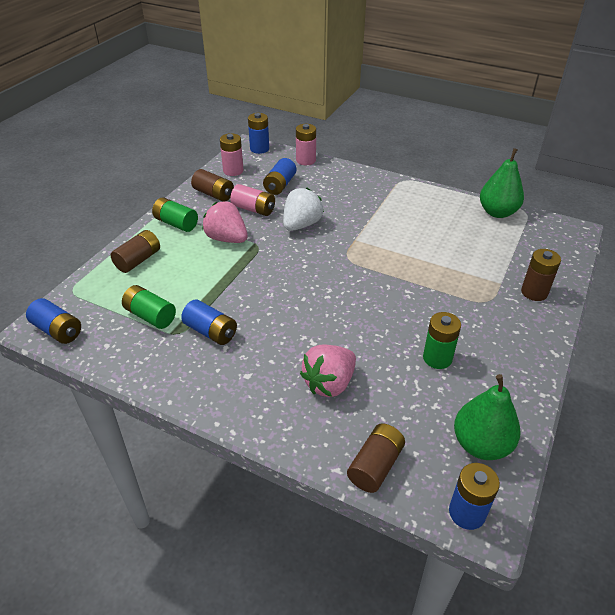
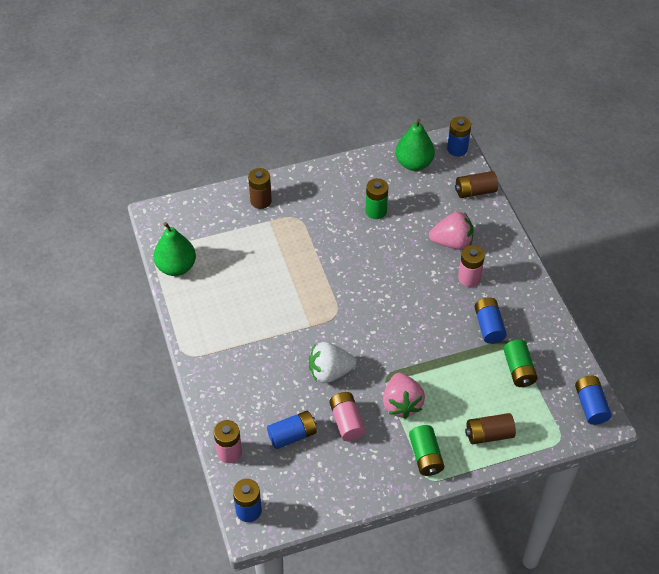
camera: 135 degrees left, 10 degrees up
(214, 194) = (360, 471): brown battery -> none
(233, 171) = (310, 494): pink battery -> pink battery (469, 278)

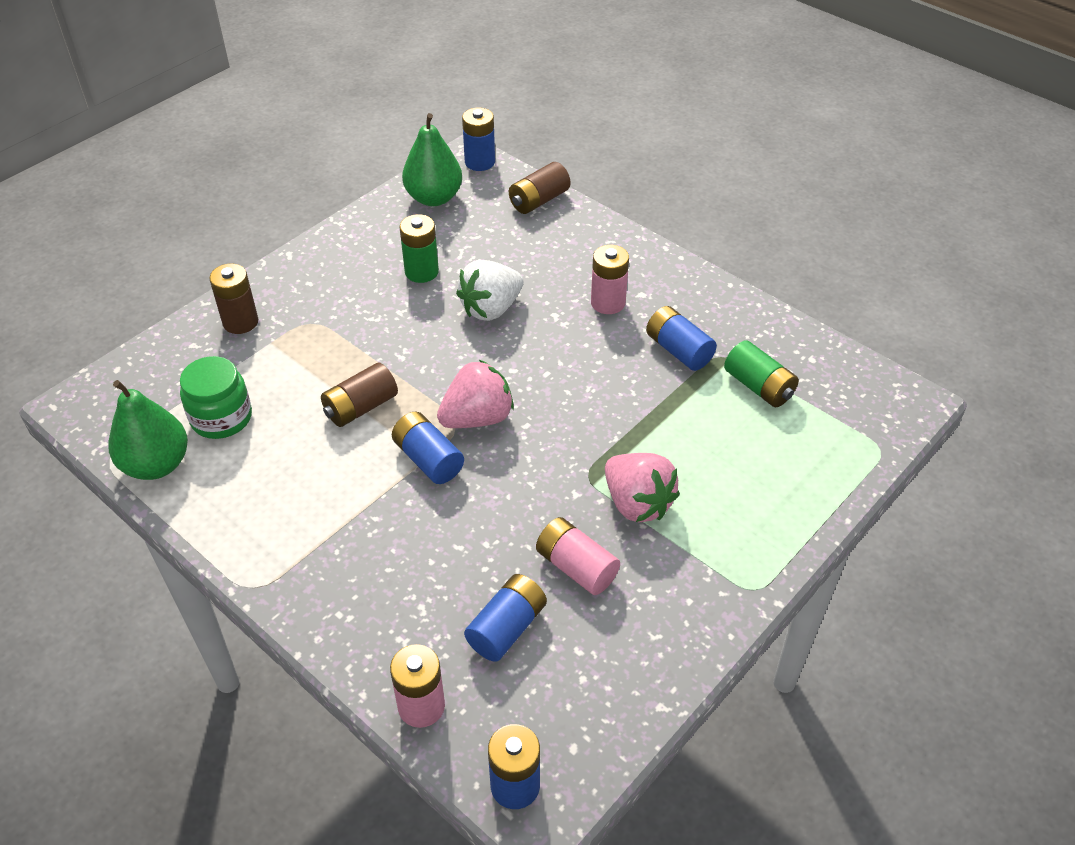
camera: 30 degrees left, 5 degrees down
(221, 255) = (221, 418): none -> green jar
(330, 372) = (501, 508): white strawberry -> white strawberry (491, 308)
(425, 456) = (725, 560): green battery -> none
(452, 242) = (553, 269): pink strawberry -> pink strawberry (477, 418)
(489, 434) = (786, 487): brown battery -> brown battery (361, 407)
(590, 405) = (881, 389): blue battery -> blue battery (428, 459)

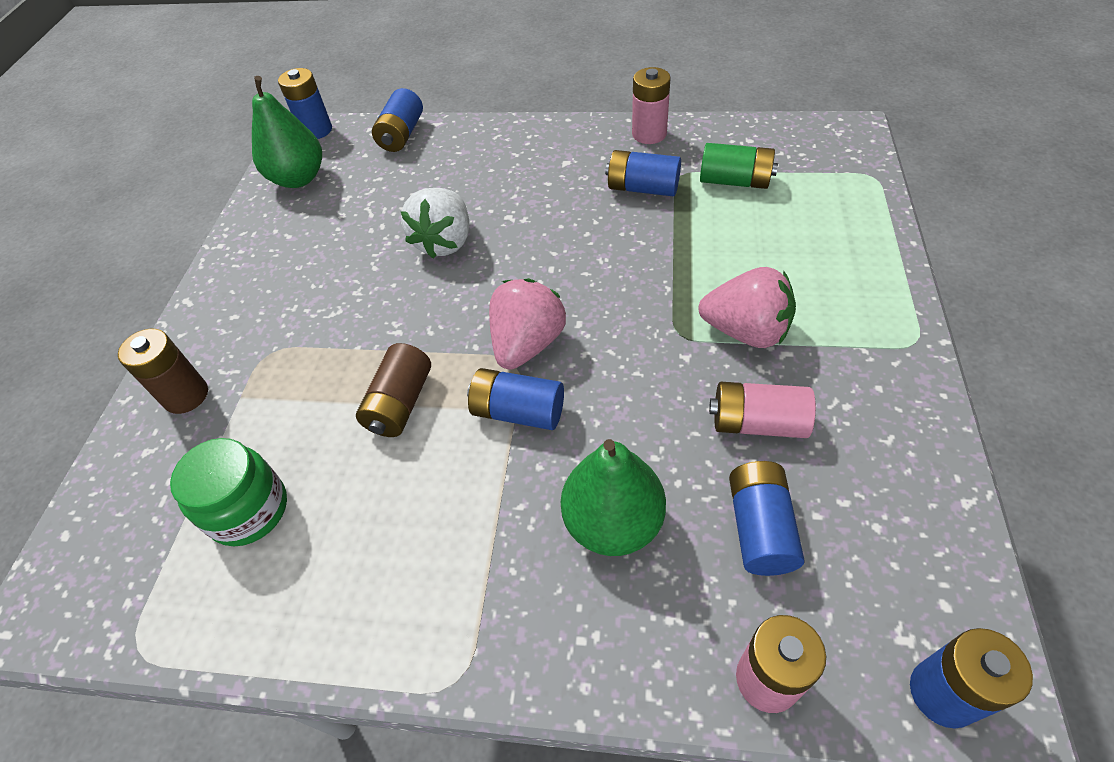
camera: 30 degrees left, 5 degrees up
(156, 464) = (208, 616): green pear -> green pear (613, 522)
(421, 272) = (346, 245): green battery -> none
(539, 200) = (402, 135): brown battery -> blue battery
(608, 303) = (545, 183): pink battery -> pink battery (649, 134)

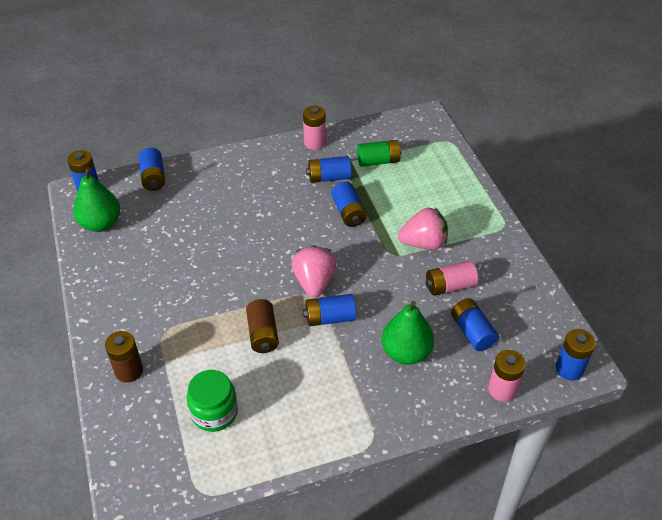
camera: 30 degrees left, 5 degrees down
(445, 242) = (229, 239): white strawberry -> none
(644, 248) = (348, 212): none -> blue battery

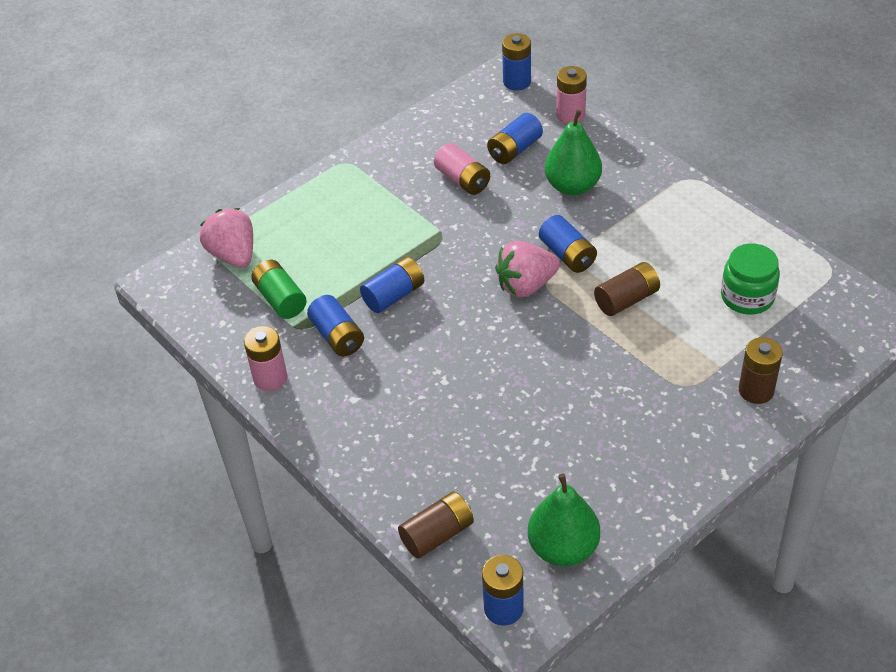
camera: 110 degrees left, 0 degrees up
(153, 177) = (437, 534): blue battery -> brown battery
(423, 243) = (409, 217): pink strawberry -> pink strawberry (233, 255)

